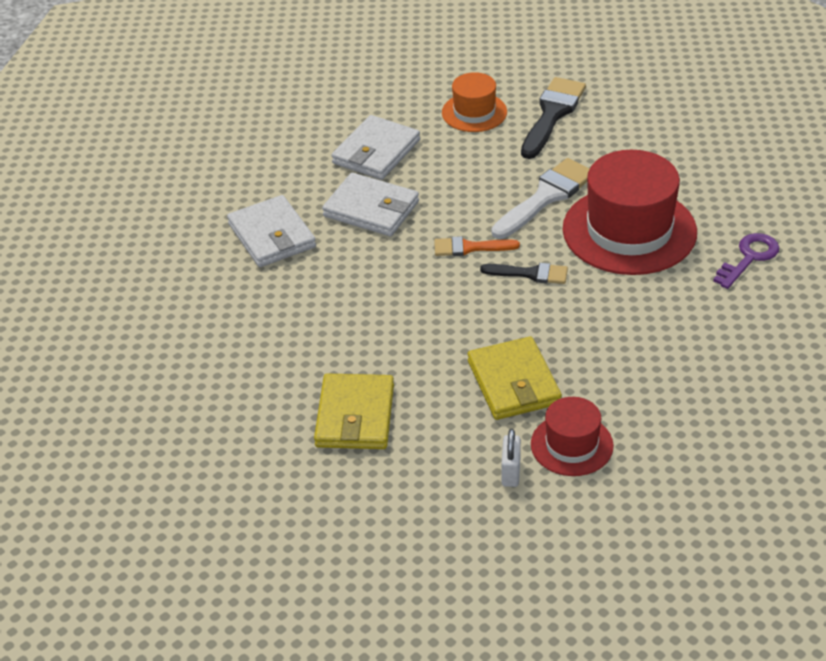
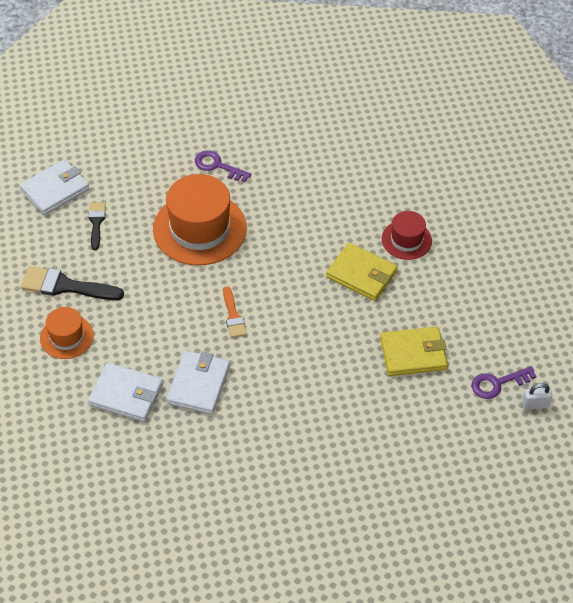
camera: 105 degrees left, 10 degrees up
(271, 236) = (241, 444): white wallet -> white wallet (55, 190)
(272, 501) = (497, 383): none -> purple key
(510, 472) = (437, 266): white padlock -> white padlock (535, 404)
(513, 382) = (361, 274): yellow wallet -> yellow wallet turned 60 degrees clockwise
(530, 274) = (255, 278): black brush -> black brush (96, 223)
(546, 197) = (169, 279): white brush -> none
(629, 231) = (199, 228): red hat -> orange hat

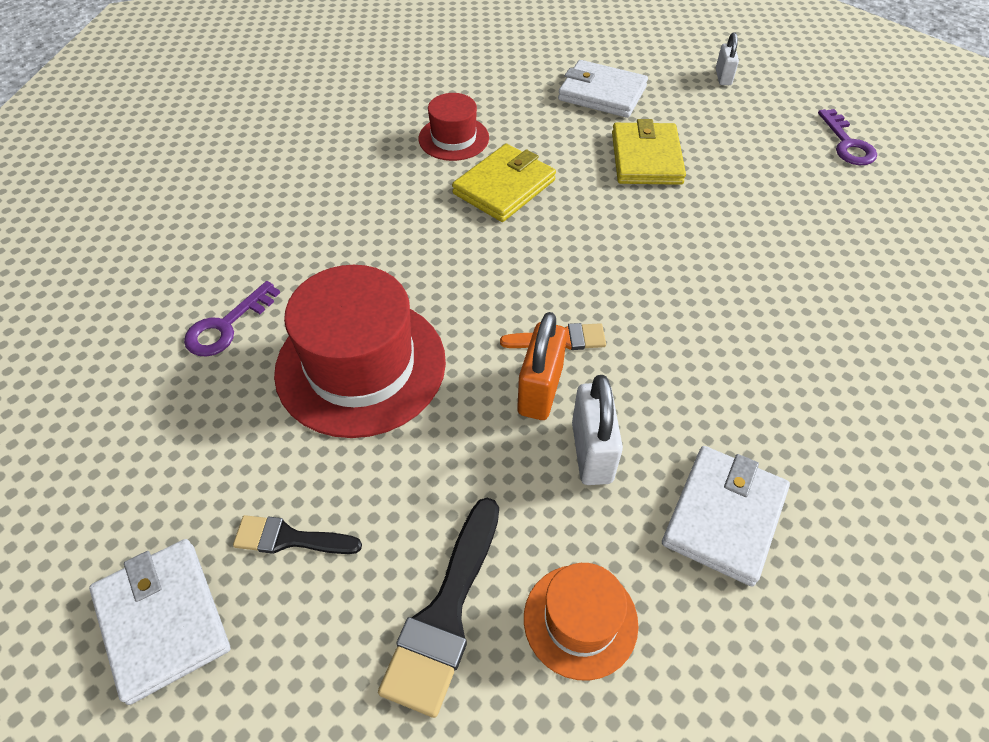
camera: 80 degrees left, 0 degrees up
(158, 336) = (592, 452): none -> white padlock
(195, 310) = (540, 390): none -> orange padlock
(199, 228) = (361, 366): orange hat -> red hat
(199, 384) = (699, 400): white wallet -> white wallet (602, 93)
(497, 383) = (693, 99): purple key -> purple key (847, 144)

